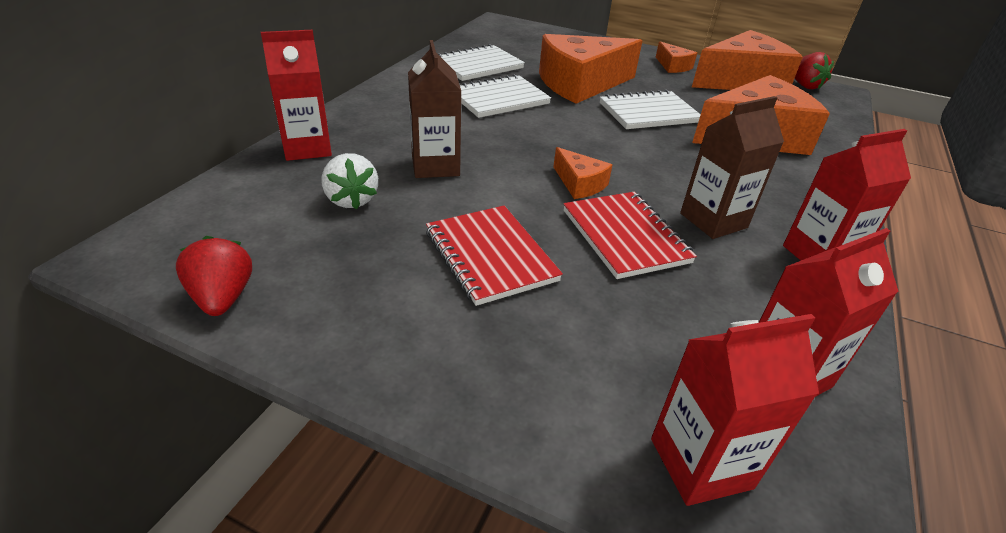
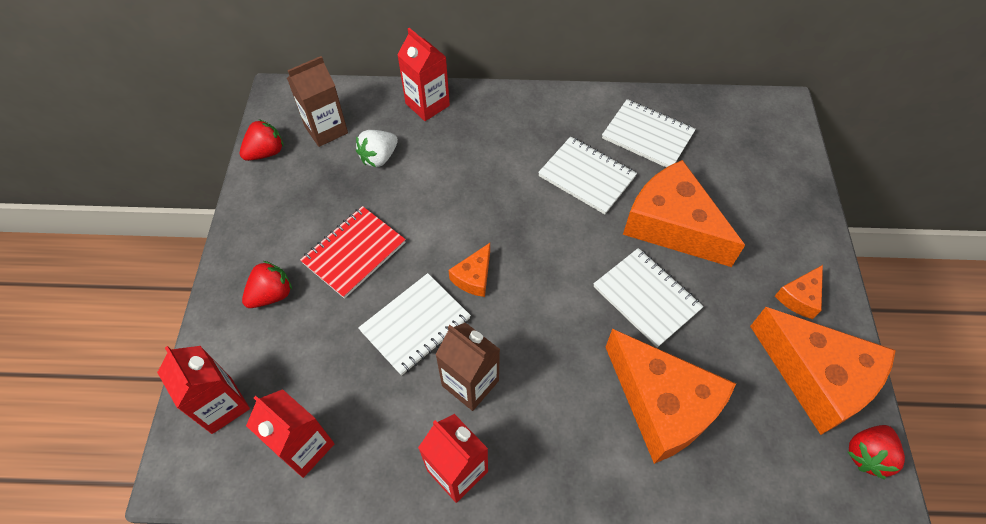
camera: 70 degrees right, 20 degrees up
(435, 166) = (446, 181): brown carton -> brown carton (326, 129)
(513, 353) = (272, 295): none -> red strawberry
(625, 236) = (415, 325): red notebook -> white notebook

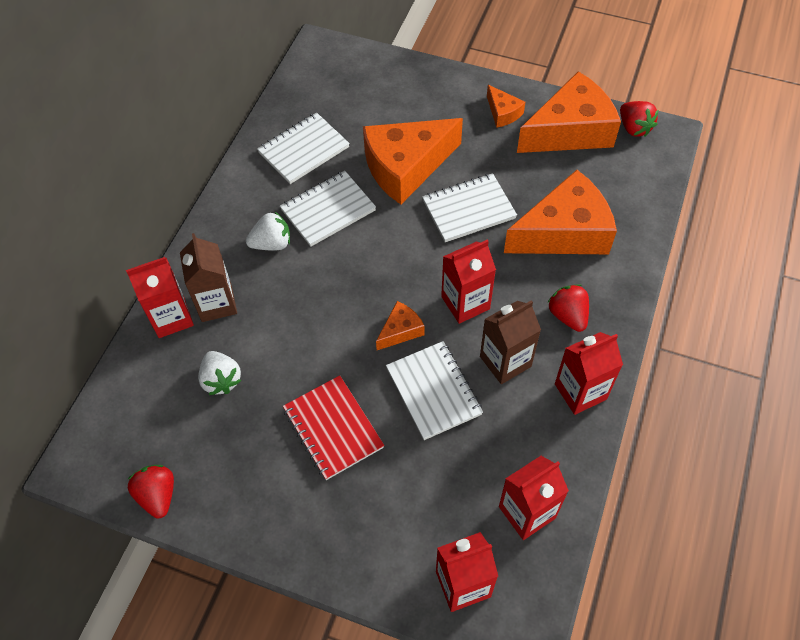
camera: 70 degrees left, 0 degrees up
(272, 295) = (353, 517): red strawberry -> red strawberry (568, 316)
(326, 129) = (156, 425): brown carton -> brown carton (216, 303)
(474, 277) = (400, 330): orange cheese -> orange cheese turned 90 degrees counterclockwise
(527, 326) = (465, 303): none -> red carton
(529, 146) = (272, 243): none -> white strawberry

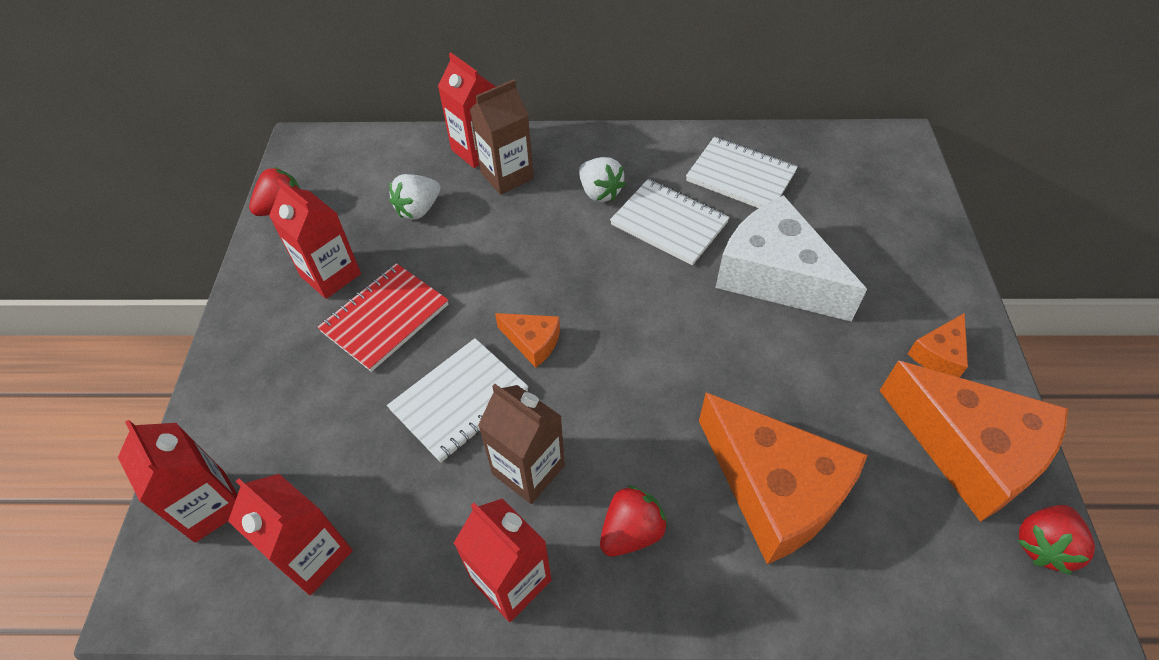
camera: 70 degrees right, 5 degrees down
(406, 167) = (775, 275): orange cheese -> white cheese
(465, 303) = (600, 398): red carton -> red carton (331, 275)
(468, 209) = (747, 361): white notebook -> none

